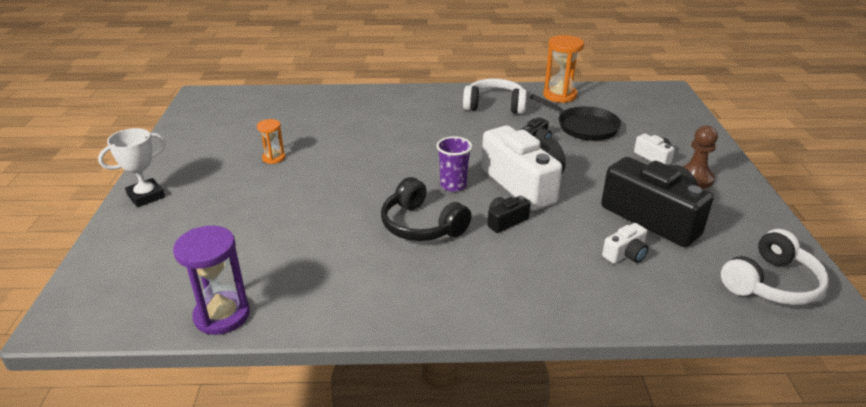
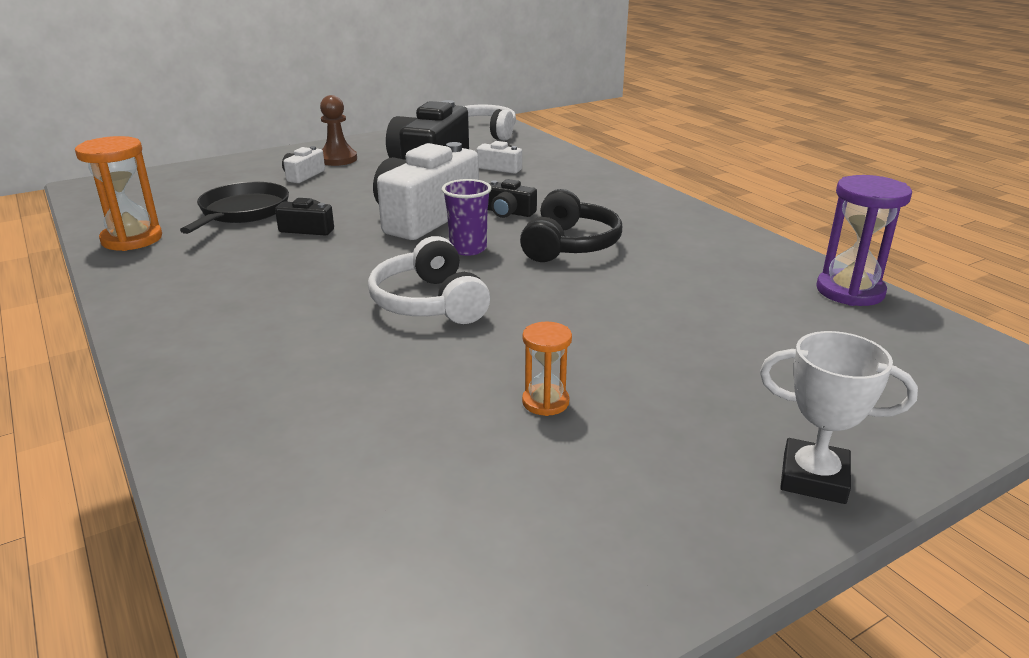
camera: 120 degrees left, 5 degrees down
(494, 106) = (196, 274): white headphones -> white headphones (429, 303)

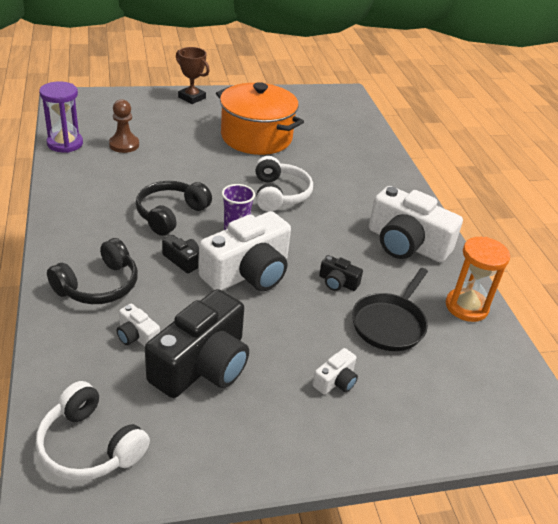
camera: 165 degrees left, 10 degrees up
(198, 284) = (406, 244): none -> white camera
(338, 159) = (294, 414): brown pawn -> brown pawn (124, 145)
(545, 402) = (256, 137): orange hourglass -> orange pot
(572, 184) = (98, 285): none -> black headphones
(813, 478) = (192, 97): white trophy -> brown trophy

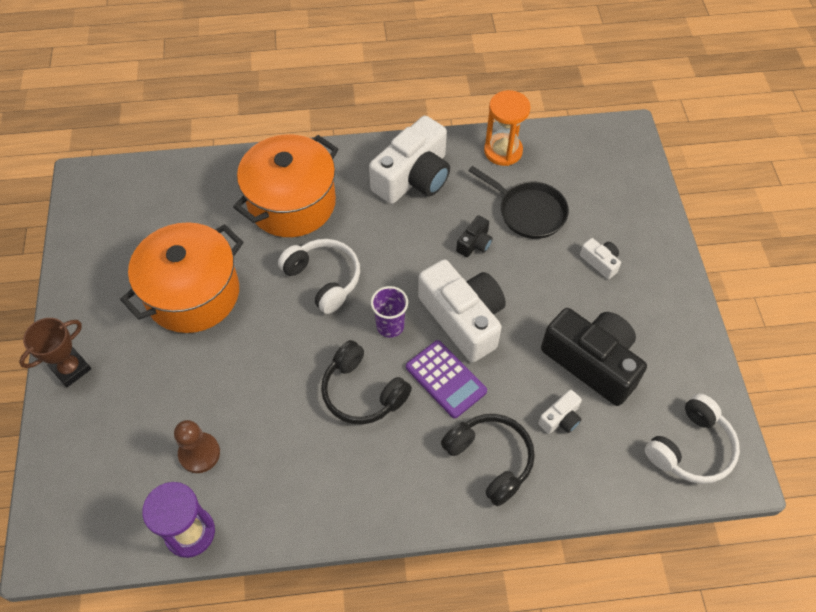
camera: 80 degrees left, 20 degrees up
(182, 260) = (445, 379): black camera -> purple calculator
(279, 194) = (323, 279): white headphones -> white headphones turned 45 degrees clockwise
(353, 177) = (292, 203): none -> orange pot

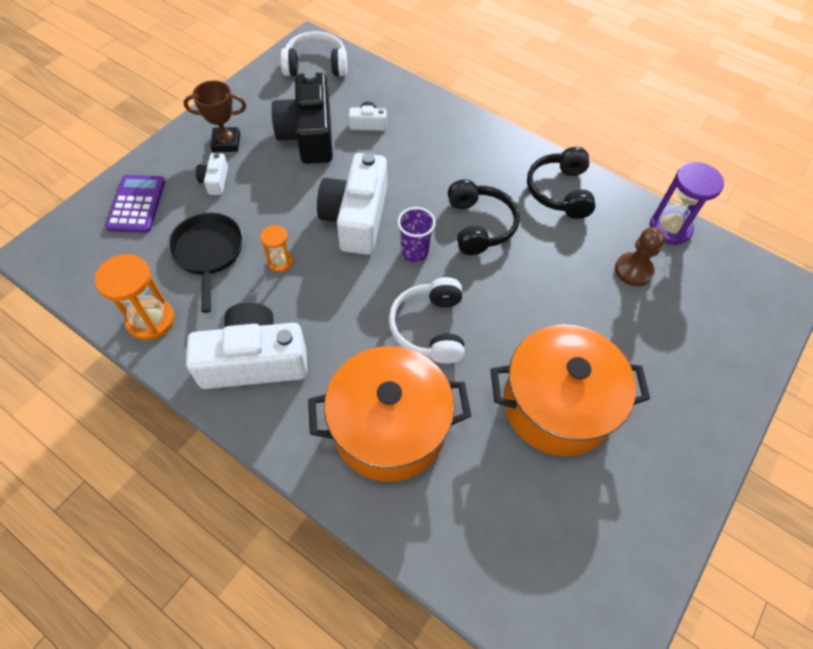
camera: 140 degrees left, 0 degrees up
(71, 369) = (713, 416): brown trophy -> brown trophy (226, 143)
(445, 379) = (413, 192): purple calculator -> purple calculator (137, 204)
(474, 243) = (280, 262): black camera -> orange hourglass
(490, 459) = (435, 135): black headphones -> black headphones (560, 191)

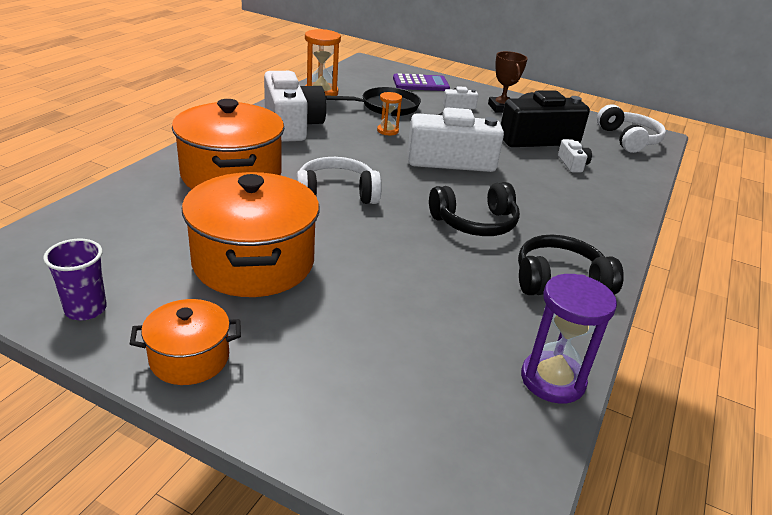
camera: 80 degrees right, 25 degrees down
(414, 252) = (422, 187): purple cup -> purple cup (86, 309)
(633, 270) = (458, 335): brown pawn -> none
(688, 450) = (189, 358): none -> orange pot

